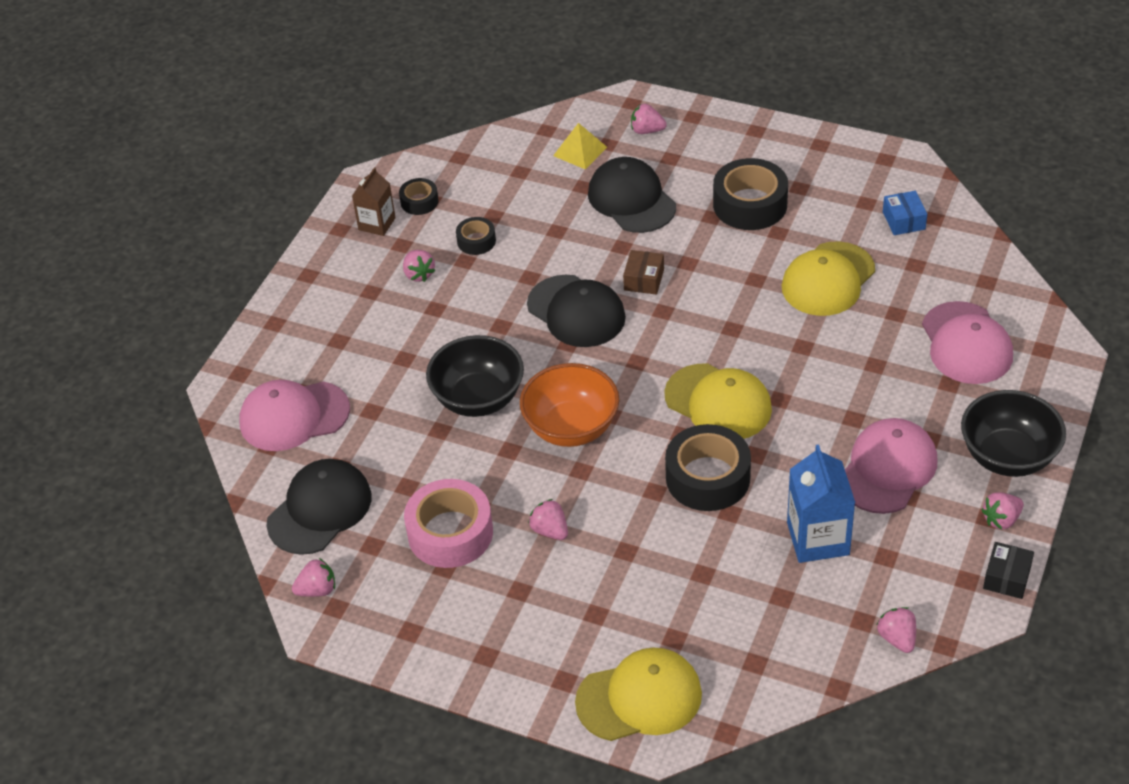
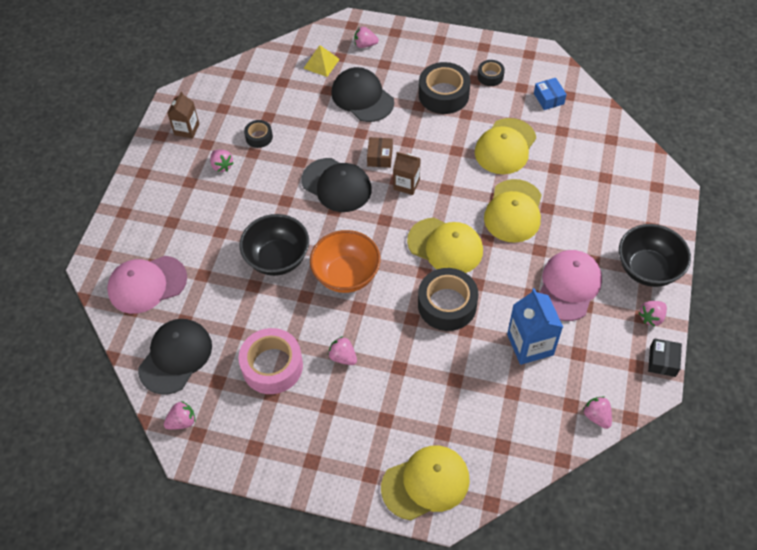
camera: 10 degrees left, 10 degrees up
(419, 201) = (214, 110): black tape -> black tape (490, 76)
(676, 318) = (406, 184): none -> brown carton
(825, 365) = (513, 211): none -> yellow cap
(966, 344) = (605, 187): pink cap -> none

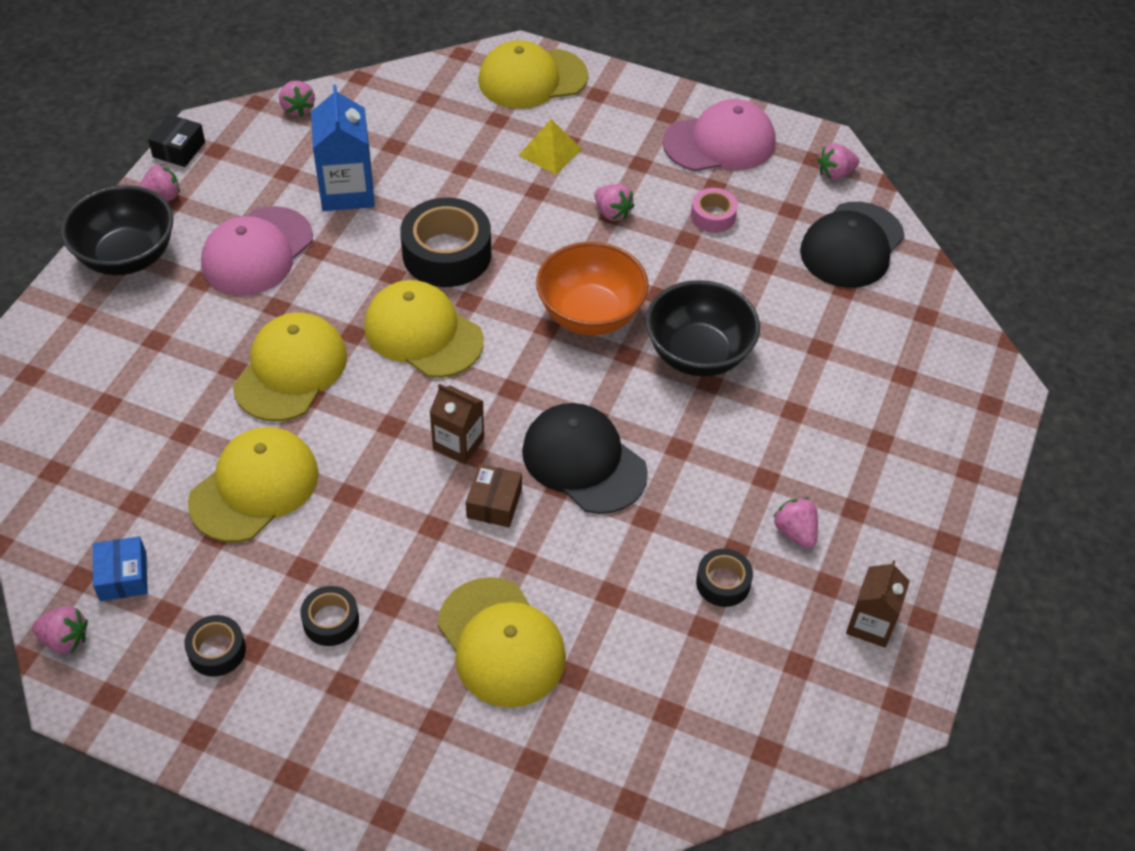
camera: 175 degrees left, 5 degrees down
(147, 284) = (908, 346): pink cap -> pink cap (720, 142)
(272, 366) = (713, 216): pink tape -> pink tape, size x0.52
(321, 63) = (576, 749): yellow pyramid -> yellow pyramid (550, 152)
(362, 97) = (501, 642): black cap -> yellow cap
(365, 45) = (466, 787): pink strawberry -> pink strawberry (65, 639)
(443, 94) = (331, 621): black tape -> black tape, size x0.52

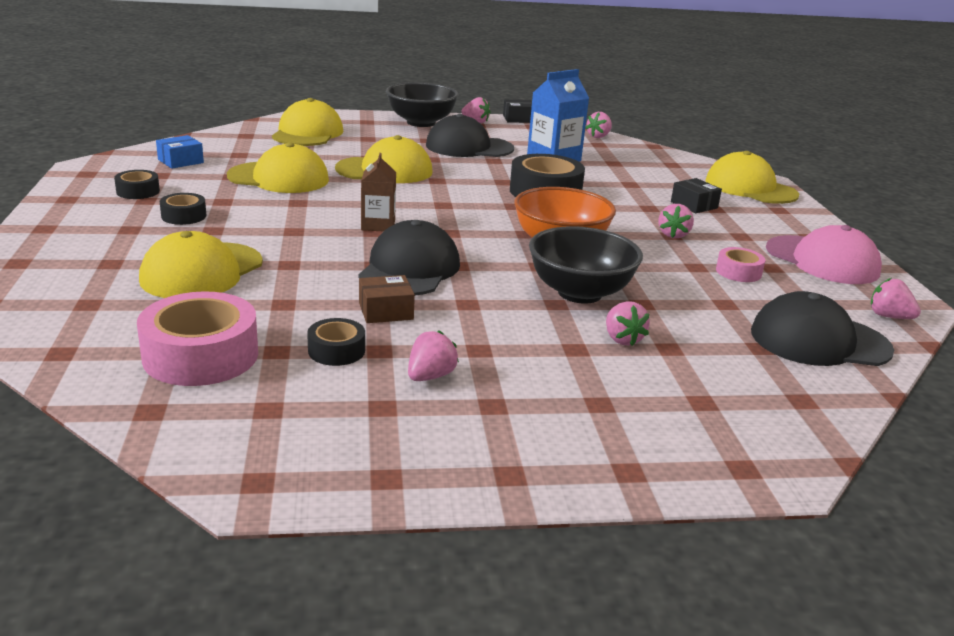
camera: 60 degrees right, 25 degrees down
(65, 639) = (123, 157): pink strawberry -> pink strawberry (622, 339)
(257, 251) = (469, 147): pink cap -> black cap
(423, 333) = (464, 198): yellow cap -> yellow cap (307, 133)
(494, 503) = (334, 246): brown box -> brown box (386, 311)
(550, 152) = (694, 205): yellow pyramid -> black box
(686, 689) = (201, 355): none -> pink tape
(870, 624) = (351, 443): brown carton -> none

